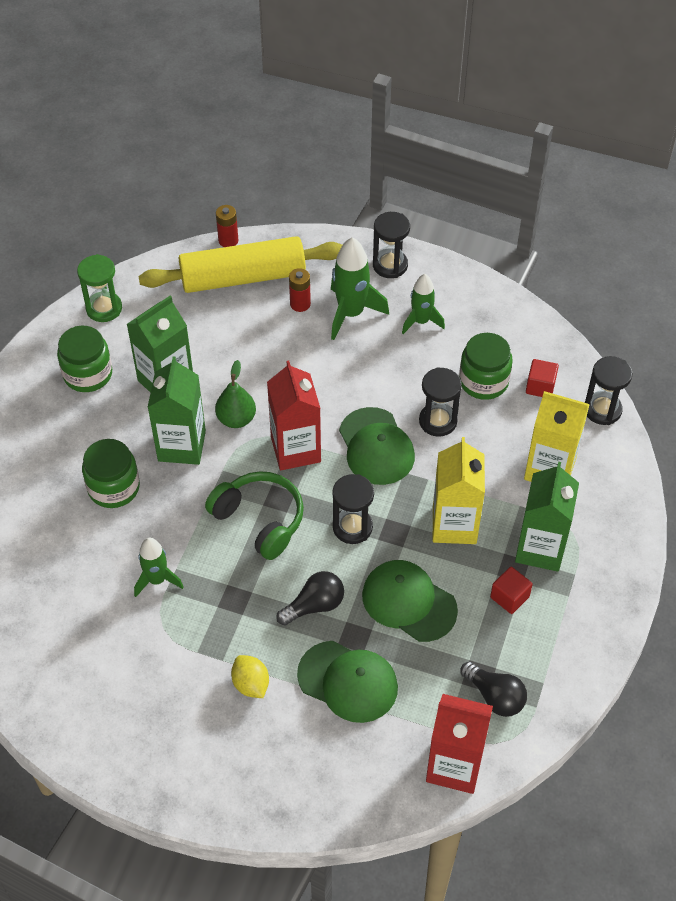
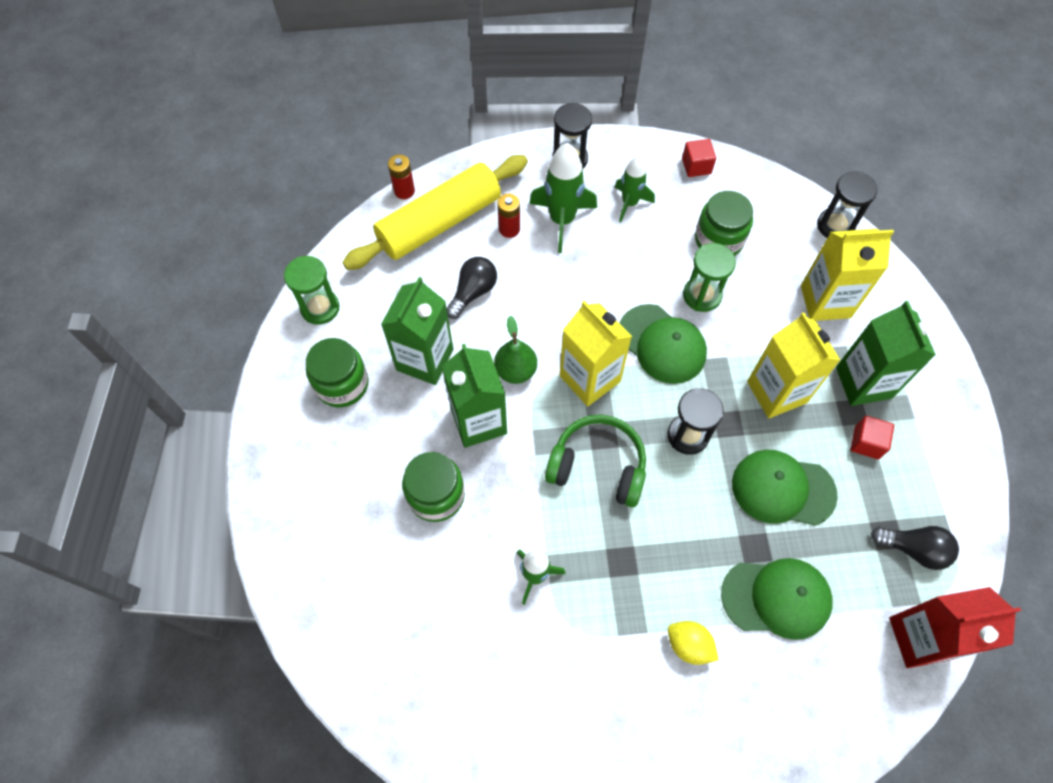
camera: 25 degrees left, 10 degrees up
(295, 449) = (590, 378): red carton -> yellow carton
(314, 605) = (700, 533): black light bulb -> black light bulb (473, 292)
(438, 421) = (702, 295): black hourglass -> green hourglass
(540, 386) = (770, 225): red cube -> red cube (696, 166)

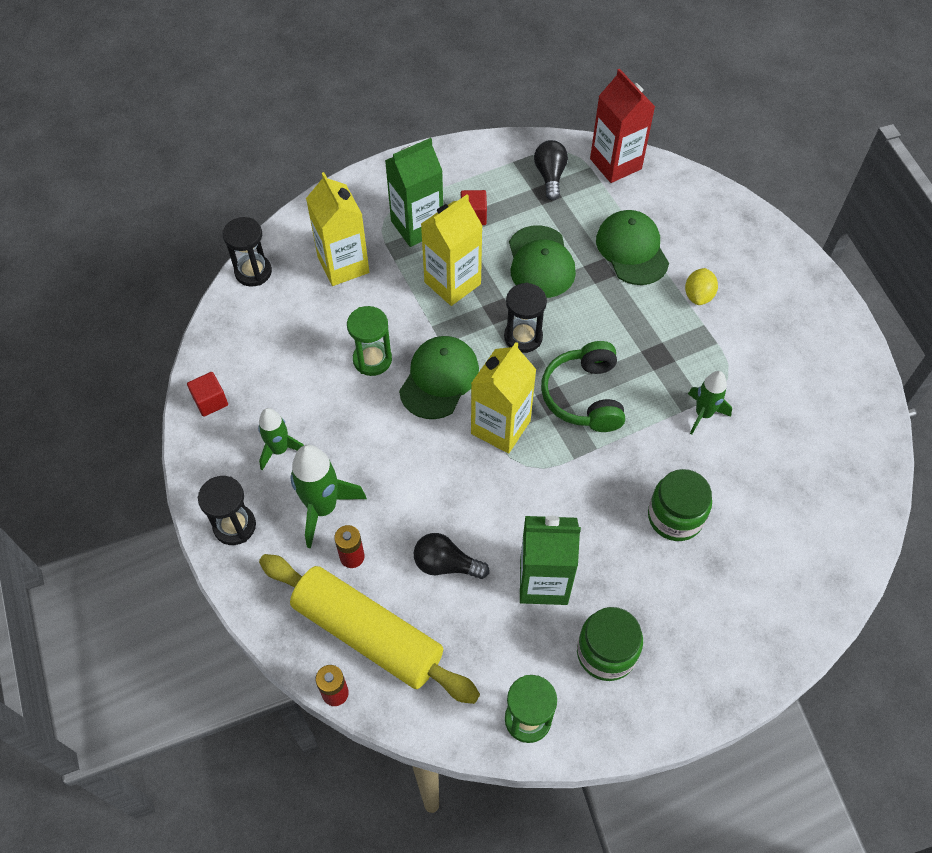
camera: 110 degrees left, 5 degrees down
(479, 421) = (586, 507): green carton -> none
(515, 370) = (519, 493): green pear -> none
(718, 240) = (301, 360): green jar -> none

